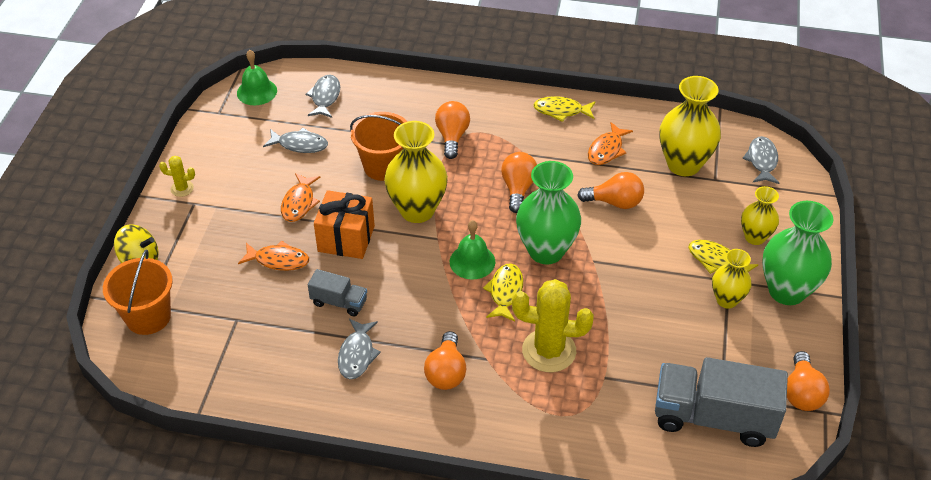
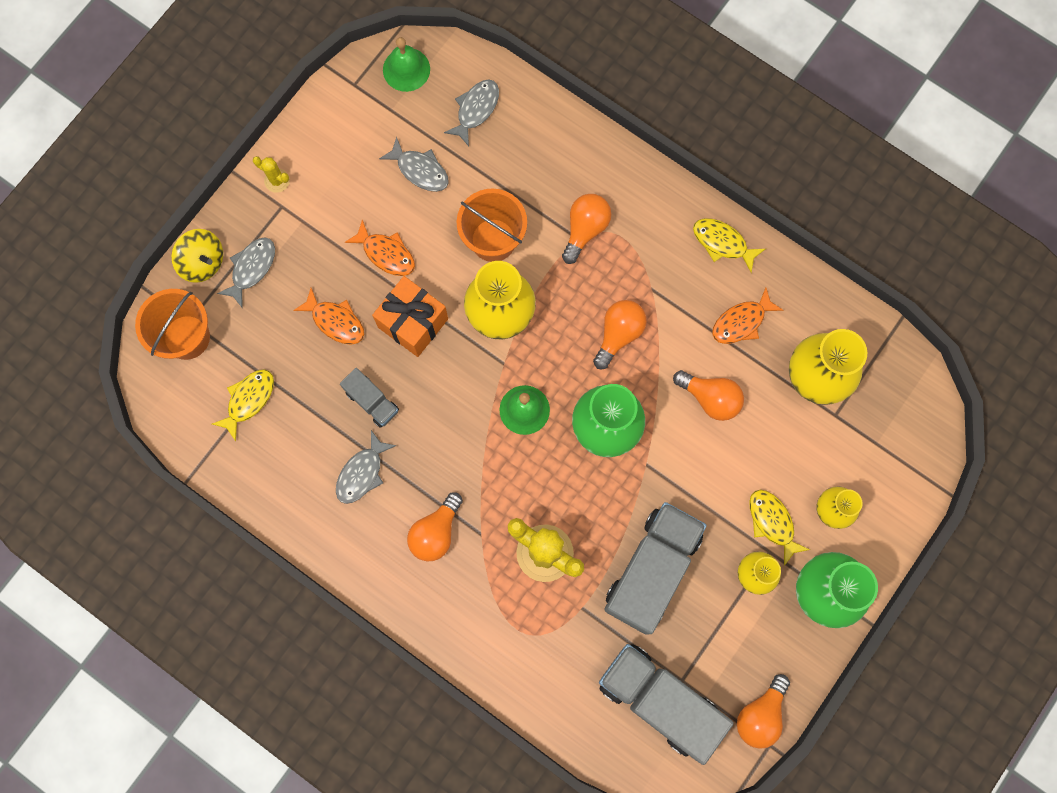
camera: 25 degrees right, 30 degrees up
(299, 203) = (386, 253): orange fish -> orange fish turned 90 degrees counterclockwise
(505, 292) = (538, 463): yellow fish -> yellow fish (248, 400)
(645, 328) = (652, 570): none -> grey truck
(762, 161) = (902, 413): grey fish -> grey fish (251, 268)

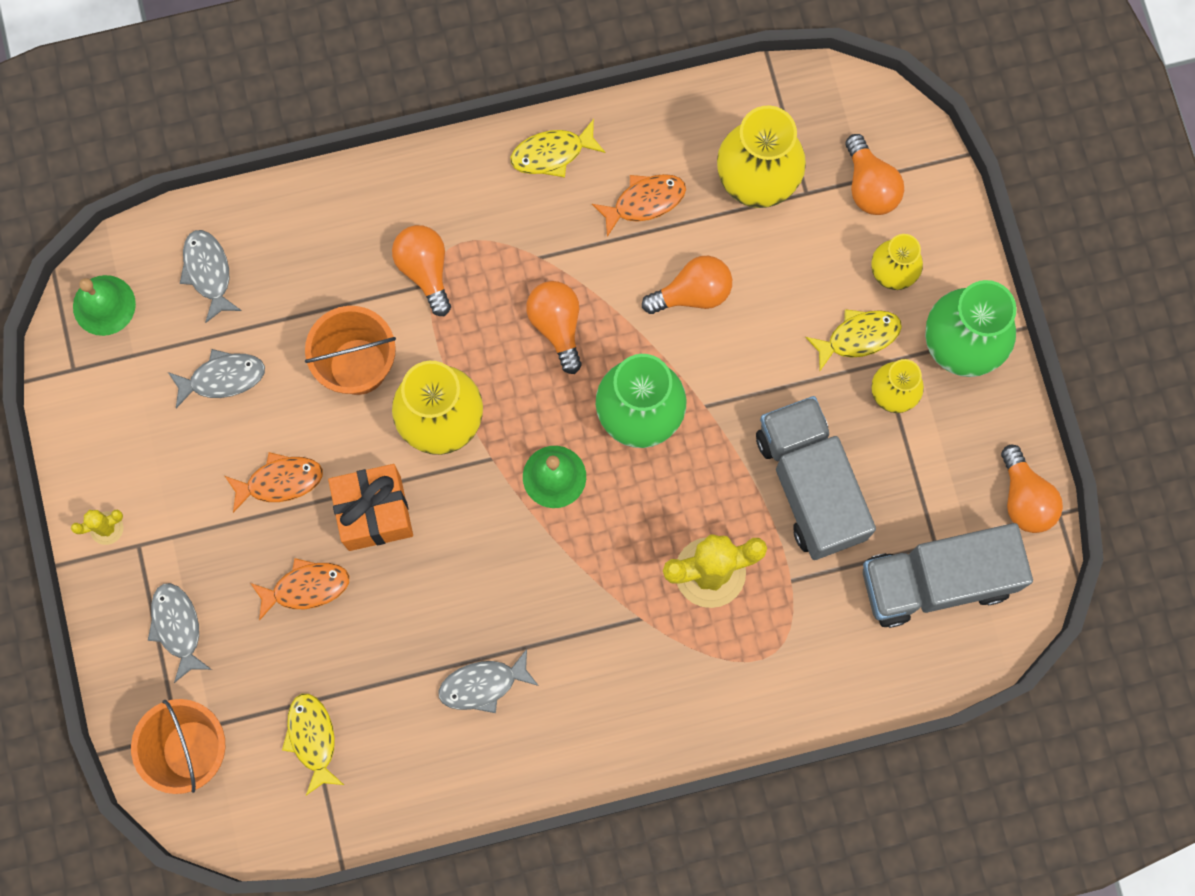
camera: 50 degrees left, 0 degrees up
(203, 262) = (127, 671): yellow spinning top -> none
(362, 473) = (483, 685): grey fish -> grey fish turned 90 degrees clockwise
(372, 401) = (419, 617): grey truck -> none
(435, 532) = (602, 660): orange light bulb -> orange light bulb (869, 186)
(741, 322) = (644, 201): orange fish -> orange fish turned 120 degrees counterclockwise
(772, 522) = (858, 337): yellow fish -> yellow fish turned 150 degrees clockwise

